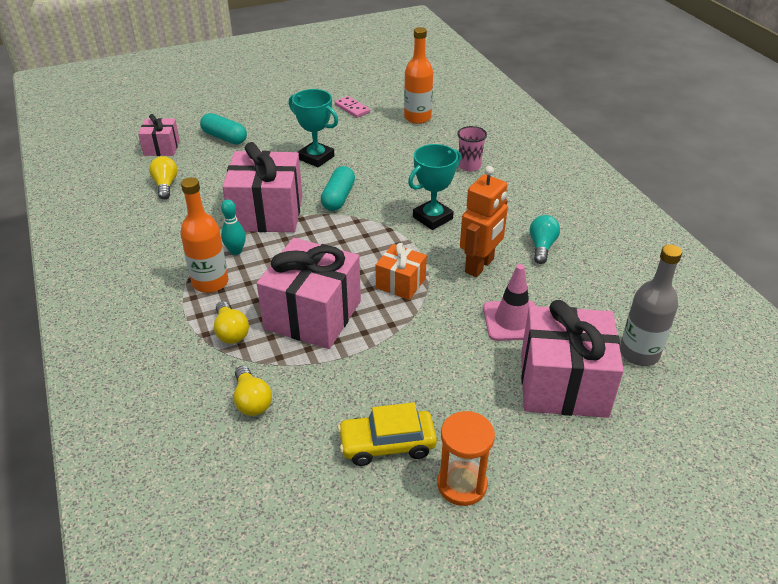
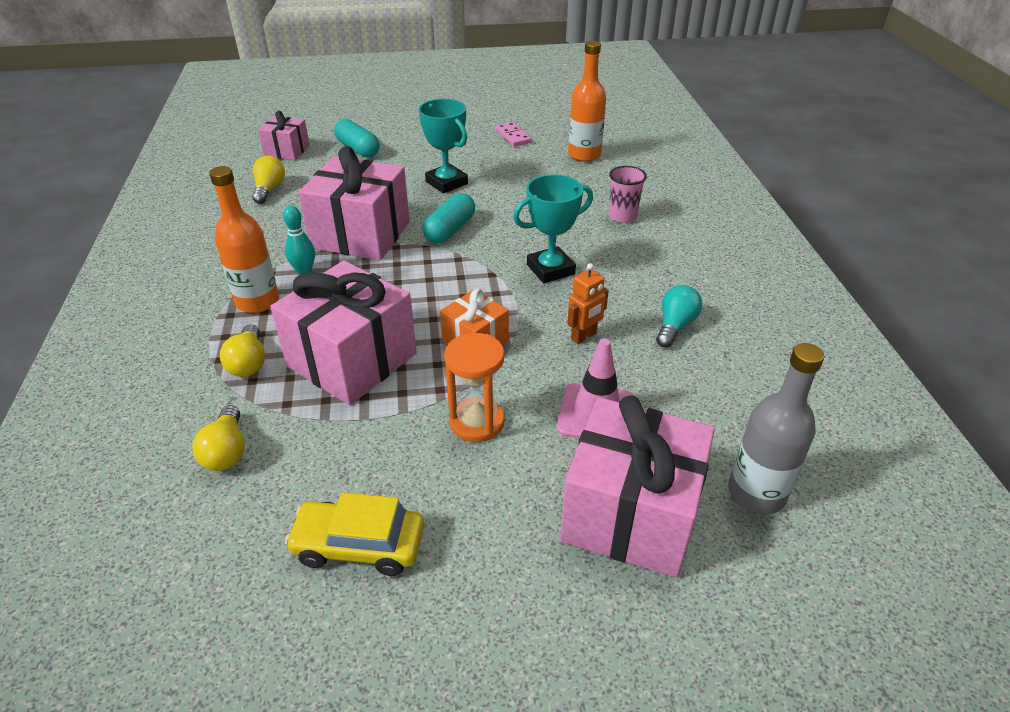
camera: 15 degrees right, 0 degrees up
(462, 484) = (429, 627): orange hourglass -> orange hourglass (477, 422)
(480, 266) = (584, 336): orange robot -> orange robot, size x0.58

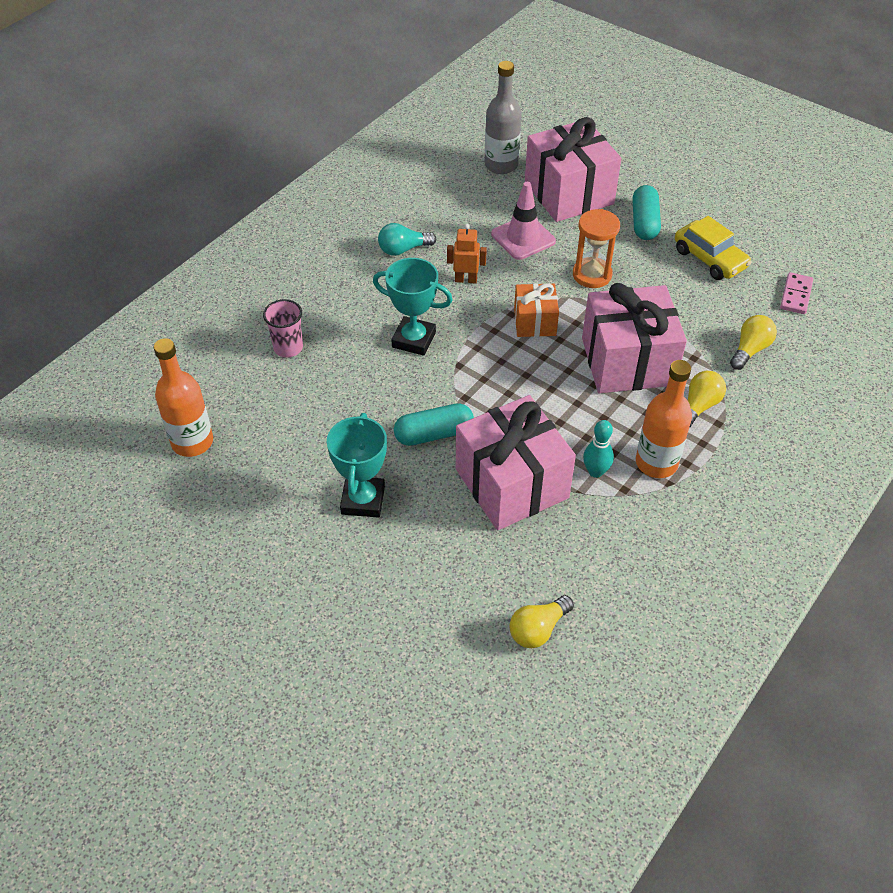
camera: 135 degrees left, 10 degrees up
(287, 151) = (458, 705): pink gift -> none
(358, 149) = (380, 640): turquoise capsule -> turquoise capsule (644, 222)
(513, 136) = (204, 528): pink domino -> pink domino (796, 295)

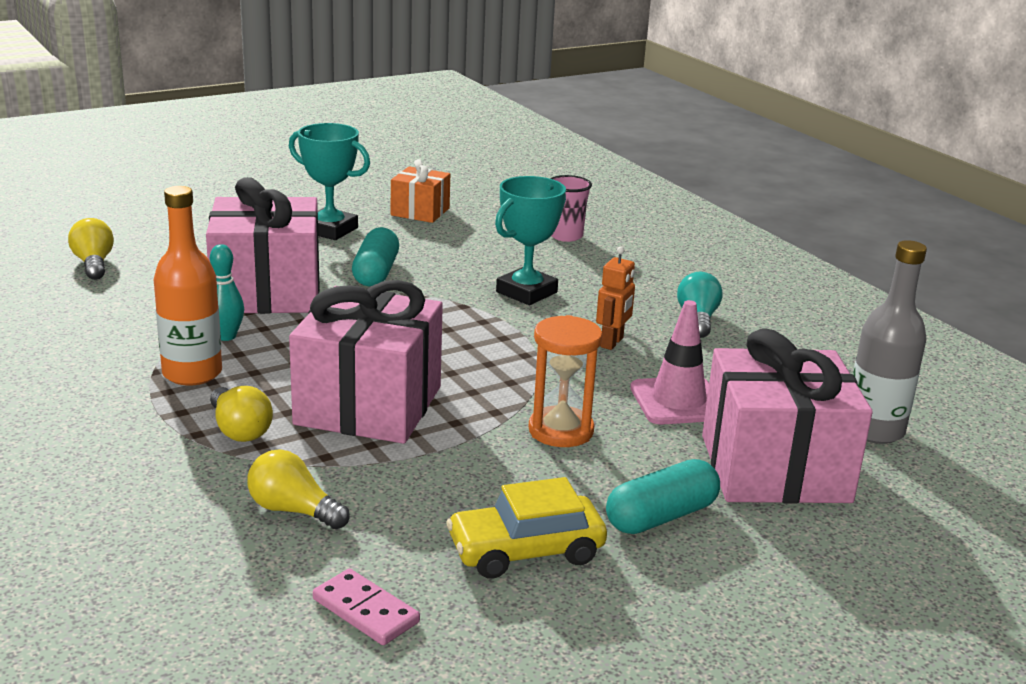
camera: 110 degrees right, 25 degrees down
(192, 442) = (474, 185): orange bottle -> none
(535, 322) = (497, 365): orange gift -> orange gift (420, 212)
(644, 222) = (661, 516): turquoise capsule -> turquoise capsule turned 60 degrees counterclockwise
(750, 349) = (293, 510): yellow light bulb -> yellow light bulb turned 150 degrees clockwise

